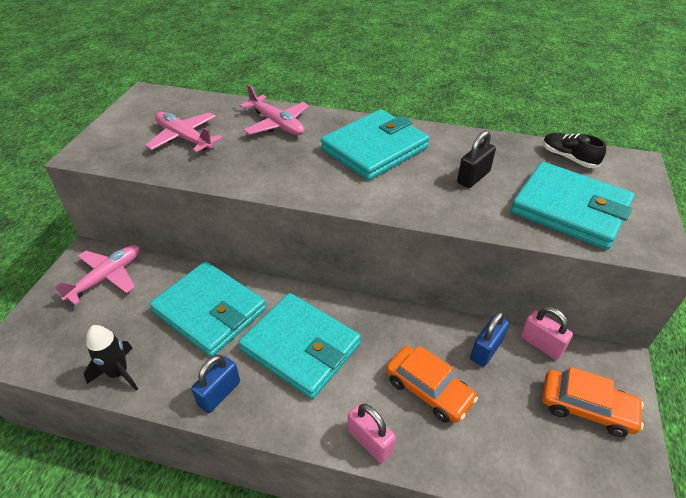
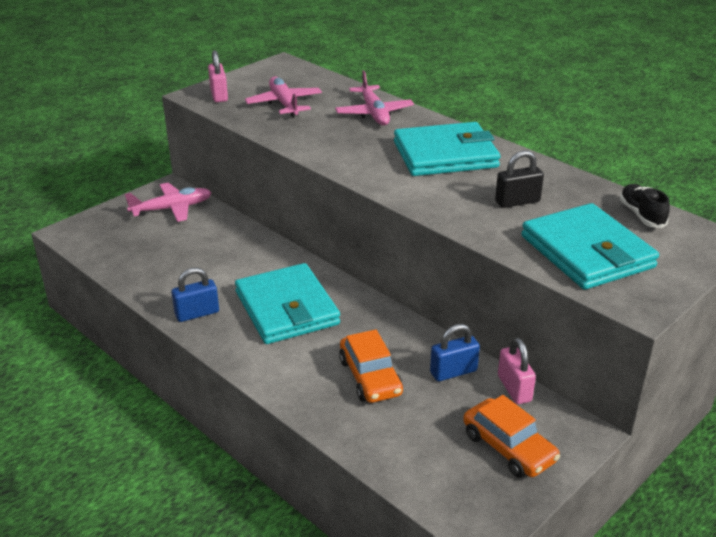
camera: 30 degrees right, 10 degrees down
(118, 373) = (134, 273): black rocket -> none
(210, 310) = (234, 258): turquoise wallet -> none
(370, 441) = (288, 388): pink padlock -> pink padlock (219, 95)

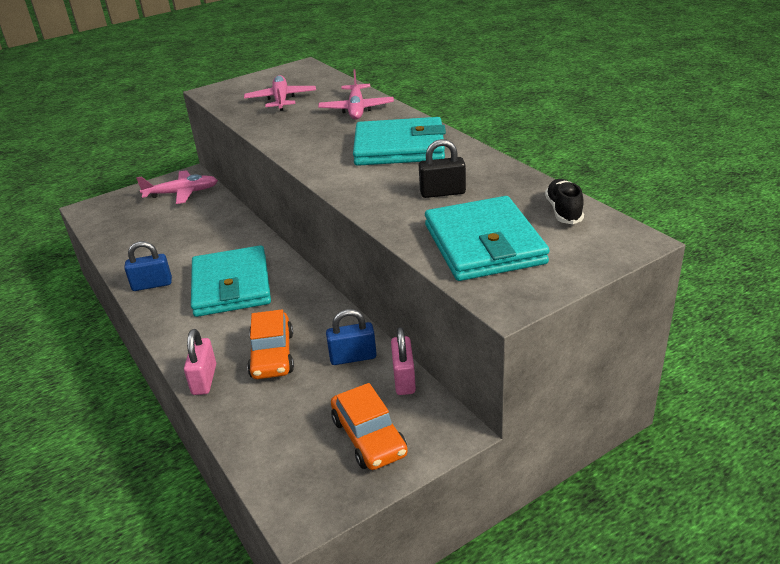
camera: 15 degrees right, 0 degrees up
(219, 95) = (230, 92): pink padlock -> pink padlock (204, 379)

